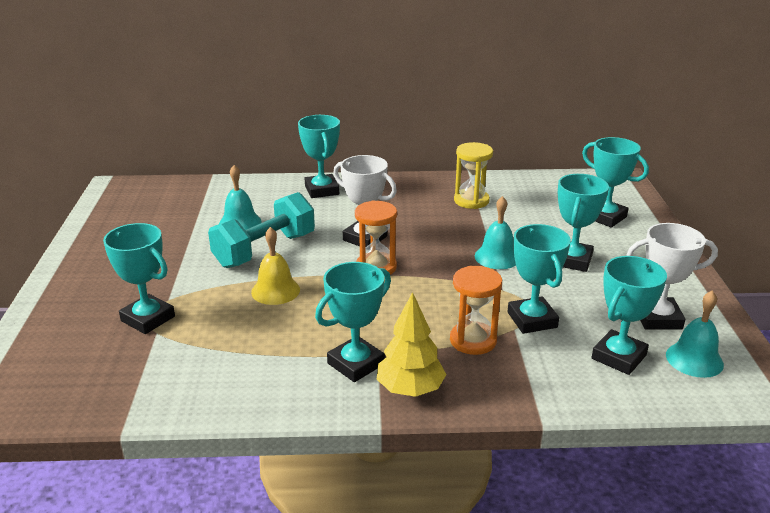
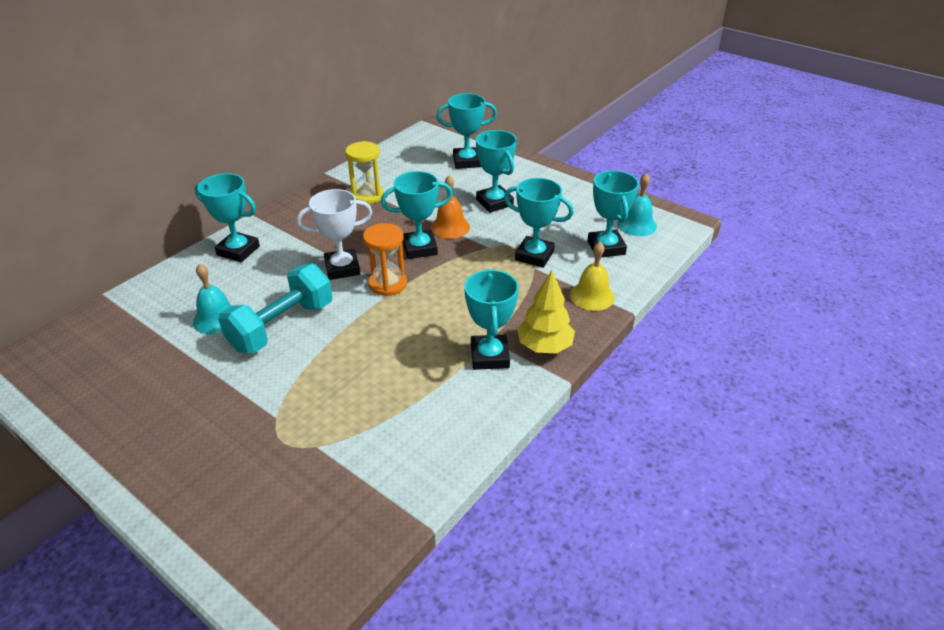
camera: 50 degrees left, 10 degrees up
(148, 319) = (289, 443): turquoise trophy -> turquoise trophy (420, 248)
(265, 250) = (282, 326): turquoise dumbbell -> turquoise dumbbell turned 45 degrees clockwise
(275, 291) = (348, 349): yellow bell -> yellow bell (592, 296)
(473, 340) = (526, 291): orange hourglass -> none
(497, 257) = (450, 227): turquoise bell -> orange bell
(658, 318) = (588, 212): white trophy -> none

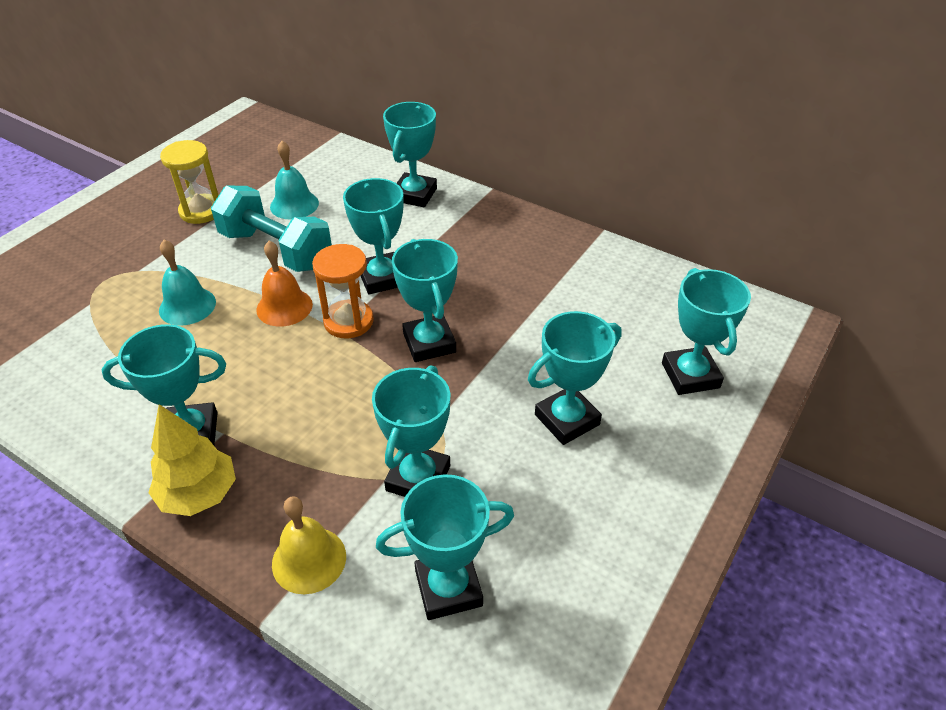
camera: 85 degrees right, 5 degrees up
(342, 268) = (382, 278): white trophy -> turquoise trophy
(367, 196) = (554, 276): yellow hourglass -> yellow hourglass (201, 211)
(450, 227) = (486, 370): orange bell -> orange bell (284, 307)
(636, 225) = (533, 650): turquoise bell -> turquoise bell (187, 306)

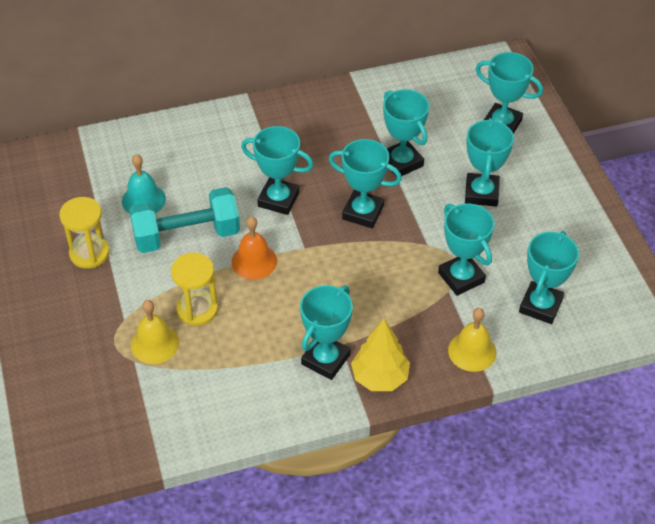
camera: 50 degrees left, 5 degrees up
(121, 304) = (154, 343): none -> yellow bell
(187, 306) = (197, 309): turquoise bell -> yellow hourglass
(348, 321) = (303, 238): orange hourglass -> none
(414, 194) = (207, 133): turquoise trophy -> turquoise trophy (401, 162)

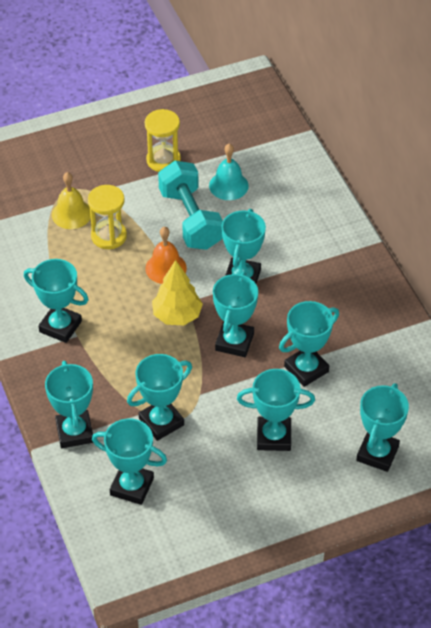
camera: 85 degrees right, 0 degrees up
(379, 377) = (43, 365): yellow tree -> yellow tree (177, 315)
(472, 351) = (75, 432): yellow bell -> turquoise trophy

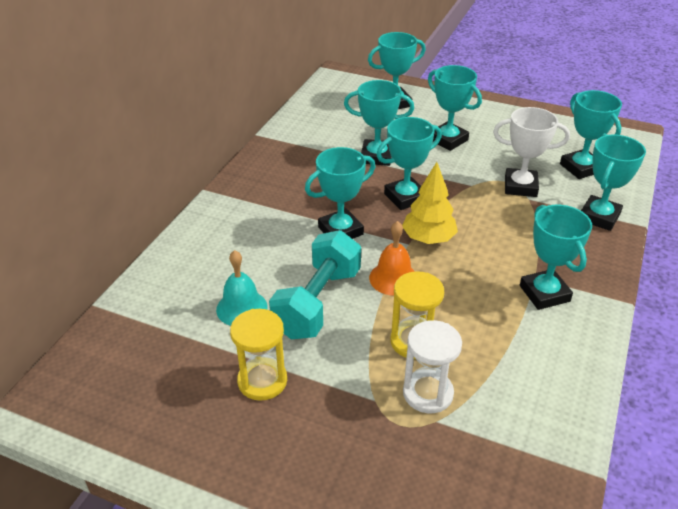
camera: 135 degrees left, 10 degrees down
(71, 214) = (428, 393): yellow bell -> white hourglass
(161, 422) = (520, 186): turquoise trophy -> white trophy

